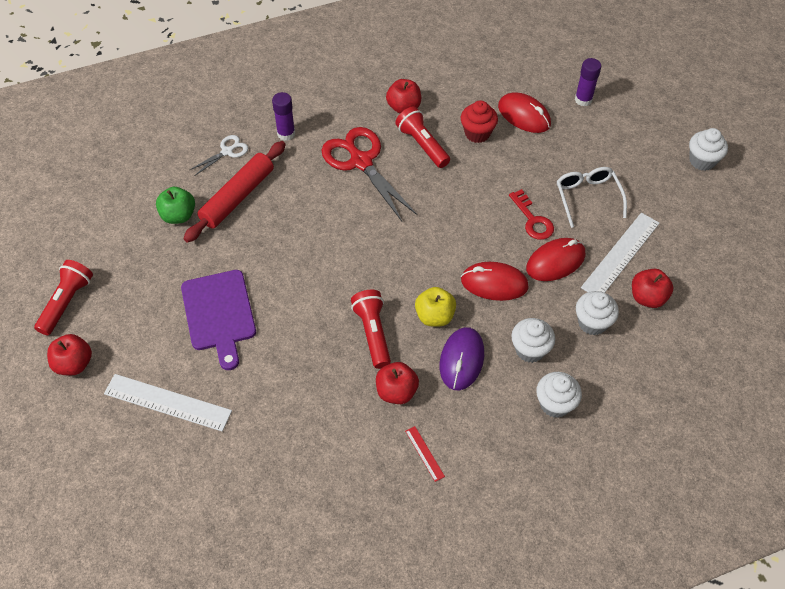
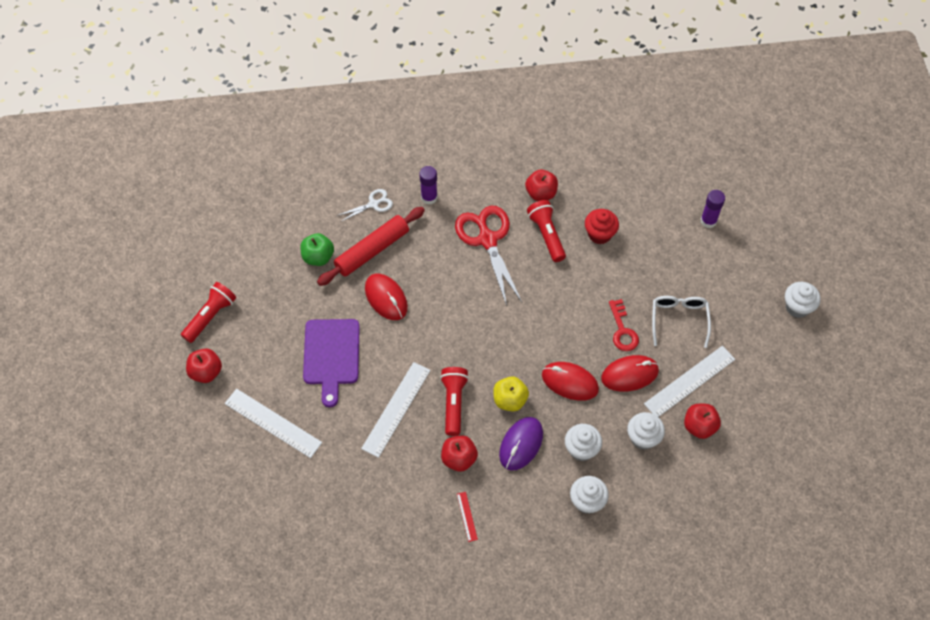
camera: 15 degrees right, 5 degrees up
(309, 354) = (396, 409): none -> white ruler
(524, 115) = (648, 225): red mouse -> red mouse (386, 298)

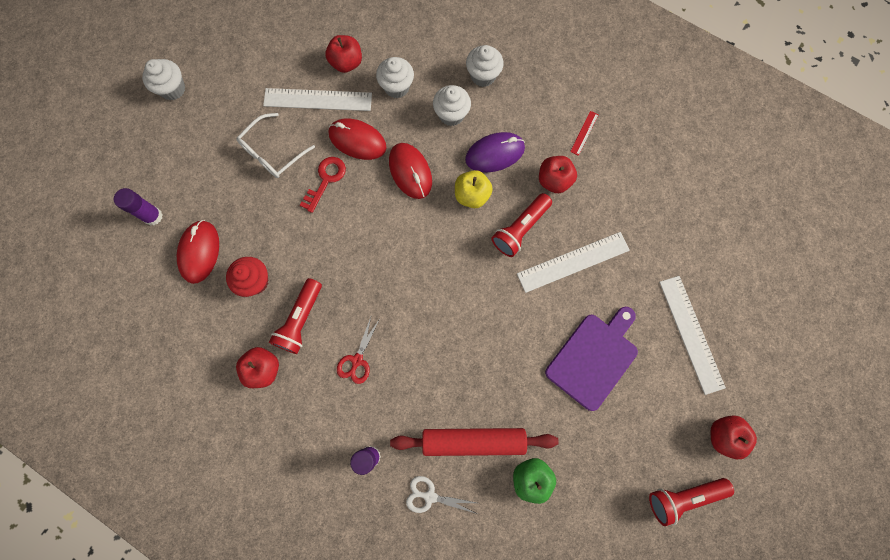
camera: 140 degrees left, 15 degrees up
(386, 298) = (500, 376): red mouse -> red mouse (200, 252)
(487, 240) = (357, 360): red scissors -> red scissors, size x0.50

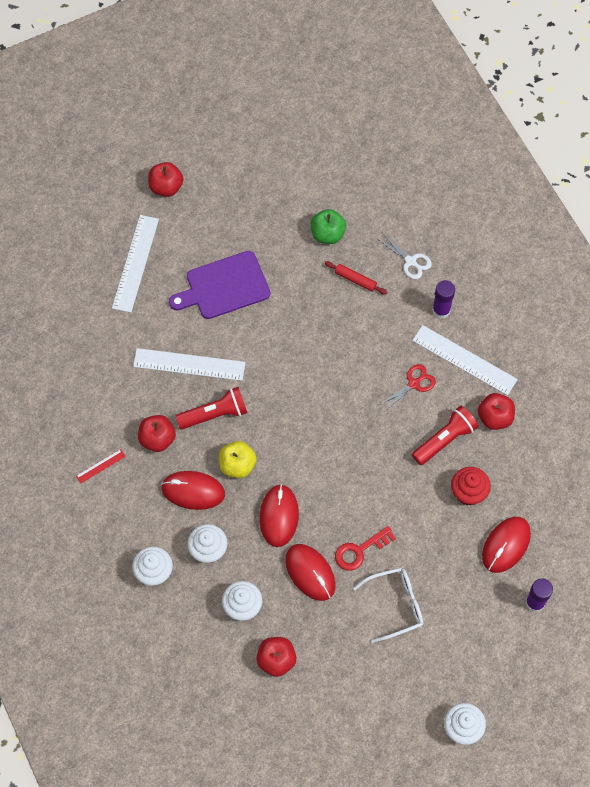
camera: 150 degrees left, 10 degrees down
(318, 99) = (325, 636): white ruler -> white ruler (464, 360)
(473, 440) = (355, 280): red rolling pin -> red rolling pin, size x0.49
(495, 154) = (193, 491): purple mouse -> red mouse
(683, 496) = (225, 167): red flashlight -> none

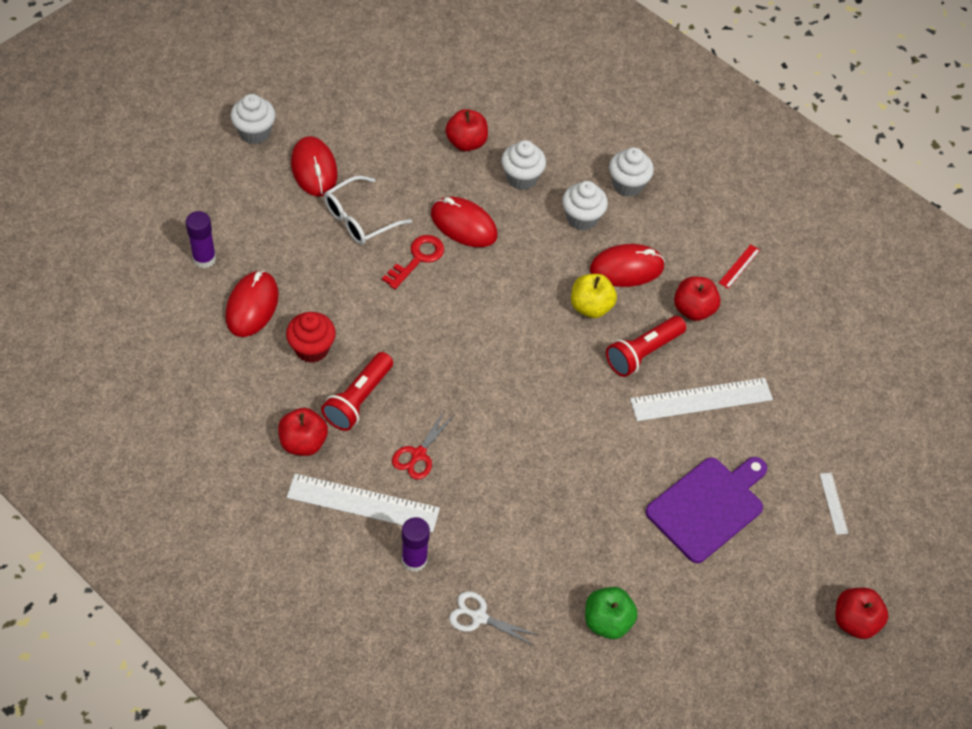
camera: 155 degrees right, 10 degrees down
(135, 263) = (833, 503): white ruler -> white ruler, size x0.46
(279, 516) = (521, 269): red mouse -> red mouse (314, 169)
(355, 280) = (543, 567): red rolling pin -> none

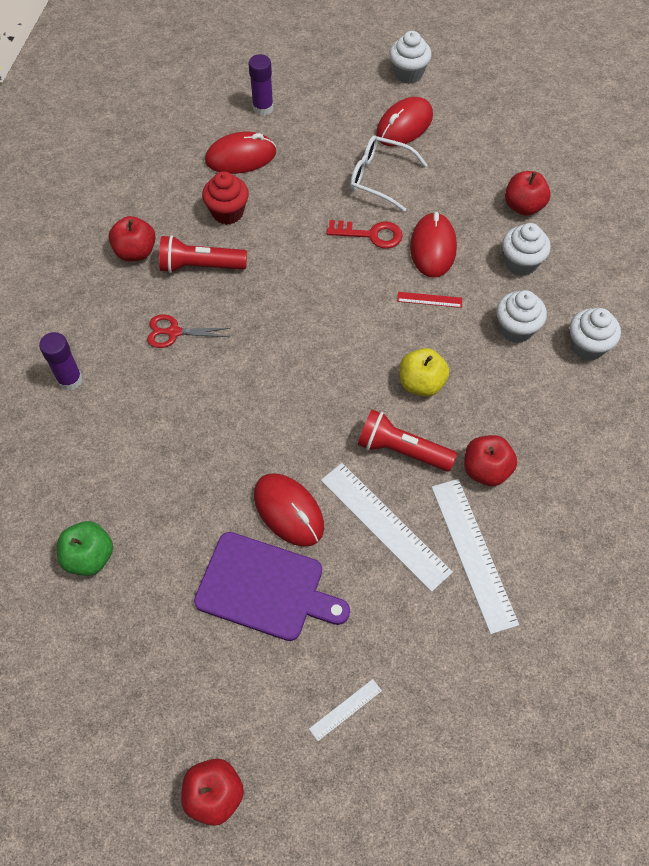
camera: 65 degrees right, 5 degrees up
(363, 503) = (104, 318): white ruler -> white ruler (473, 553)
(479, 617) = (40, 453): white scissors -> none
(626, 268) = (488, 391): red mouse -> red mouse (288, 511)
(739, 266) = (572, 487): red ruler -> red ruler (429, 300)

